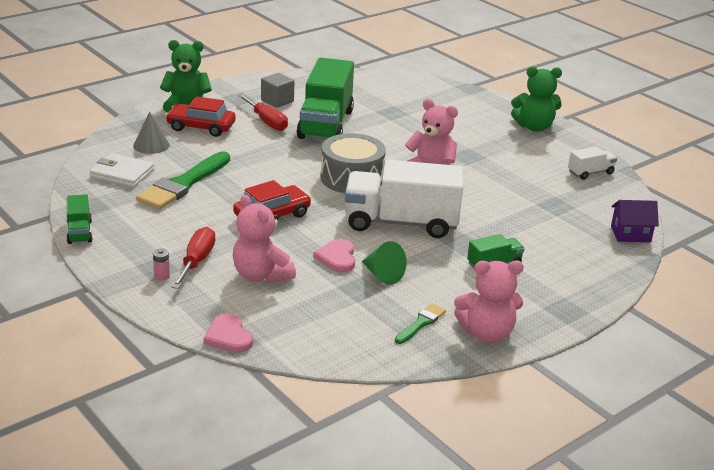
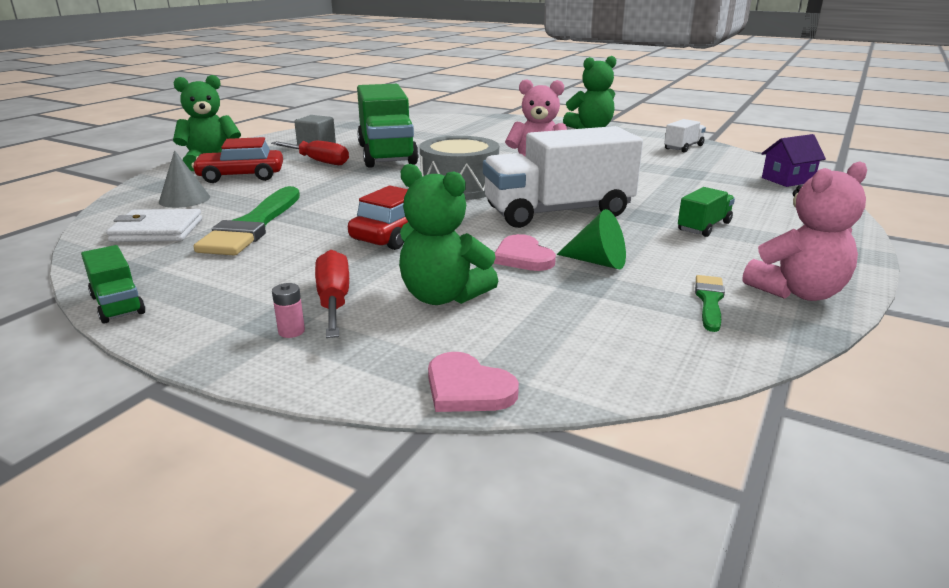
camera: 20 degrees left, 5 degrees down
(261, 275) = (443, 296): pink teddy bear -> green teddy bear

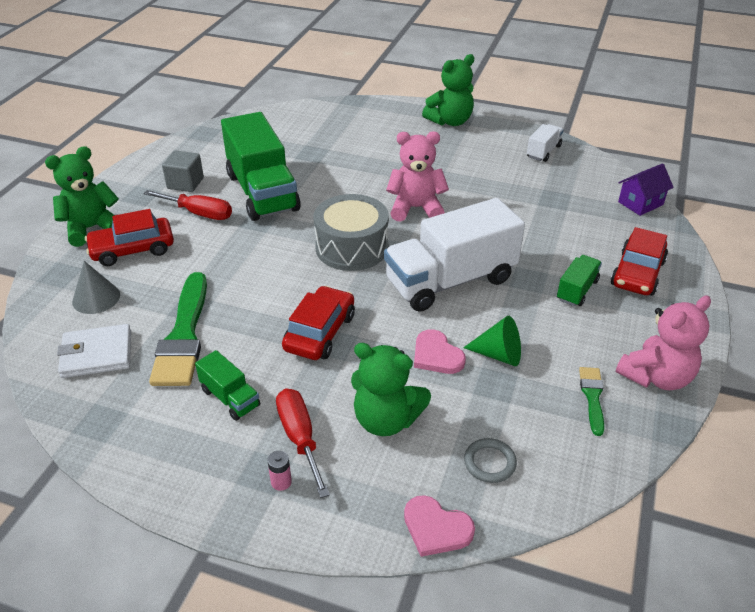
camera: 10 degrees left, 15 degrees up
(117, 305) = (120, 468): green truck -> green truck (230, 398)
(560, 340) = (489, 462): none -> grey ring
(779, 221) = (637, 273): none -> red car

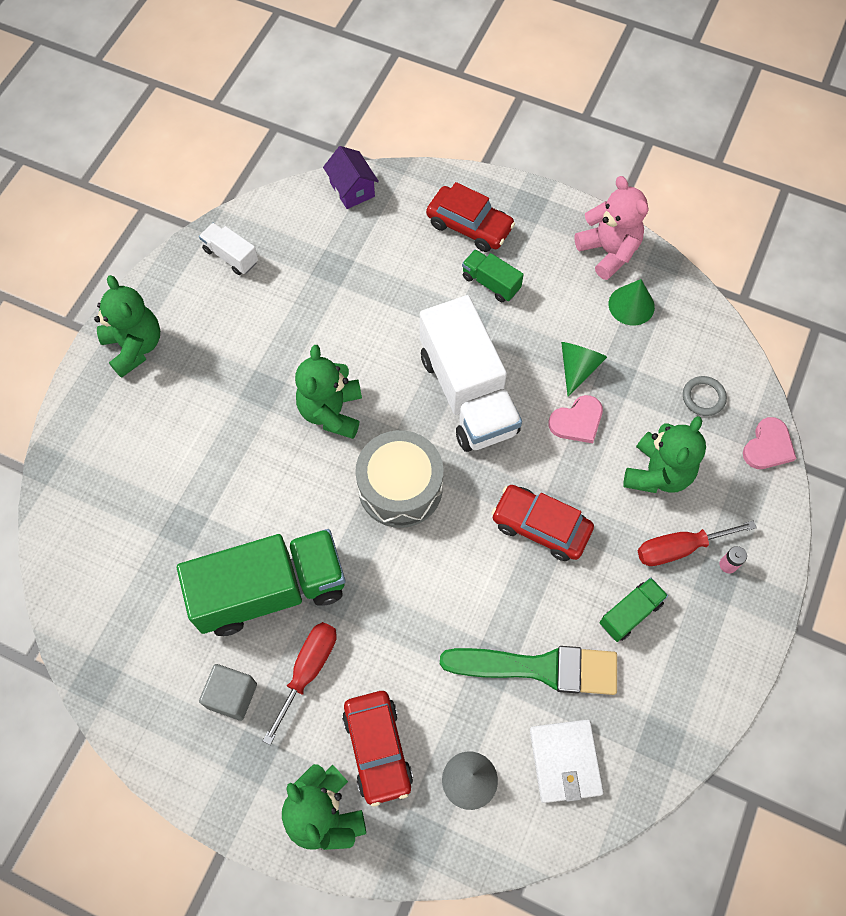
camera: 85 degrees left, 25 degrees up
(416, 208) = (331, 411): pink teddy bear -> green teddy bear
(592, 397) = (631, 305): green brush -> green cone

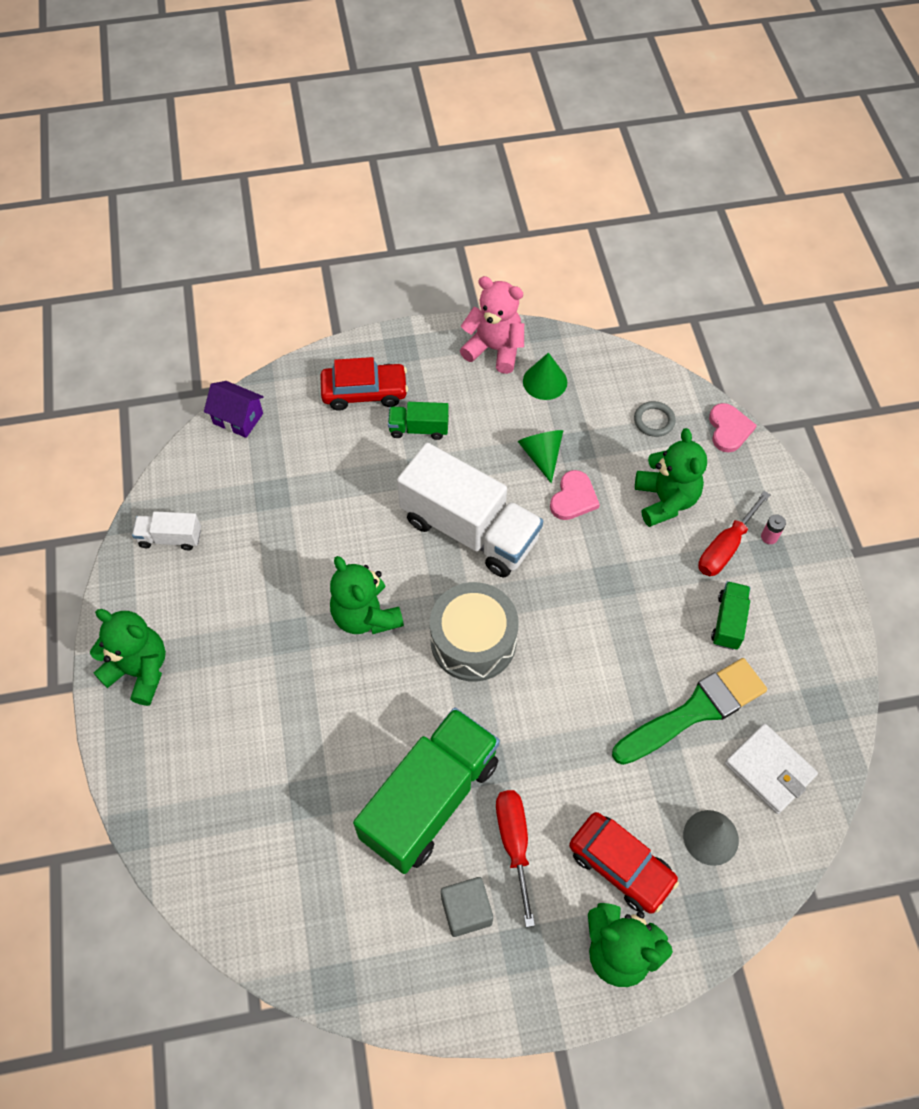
camera: 35 degrees left, 5 degrees down
(540, 527) = (610, 599): red car -> none

